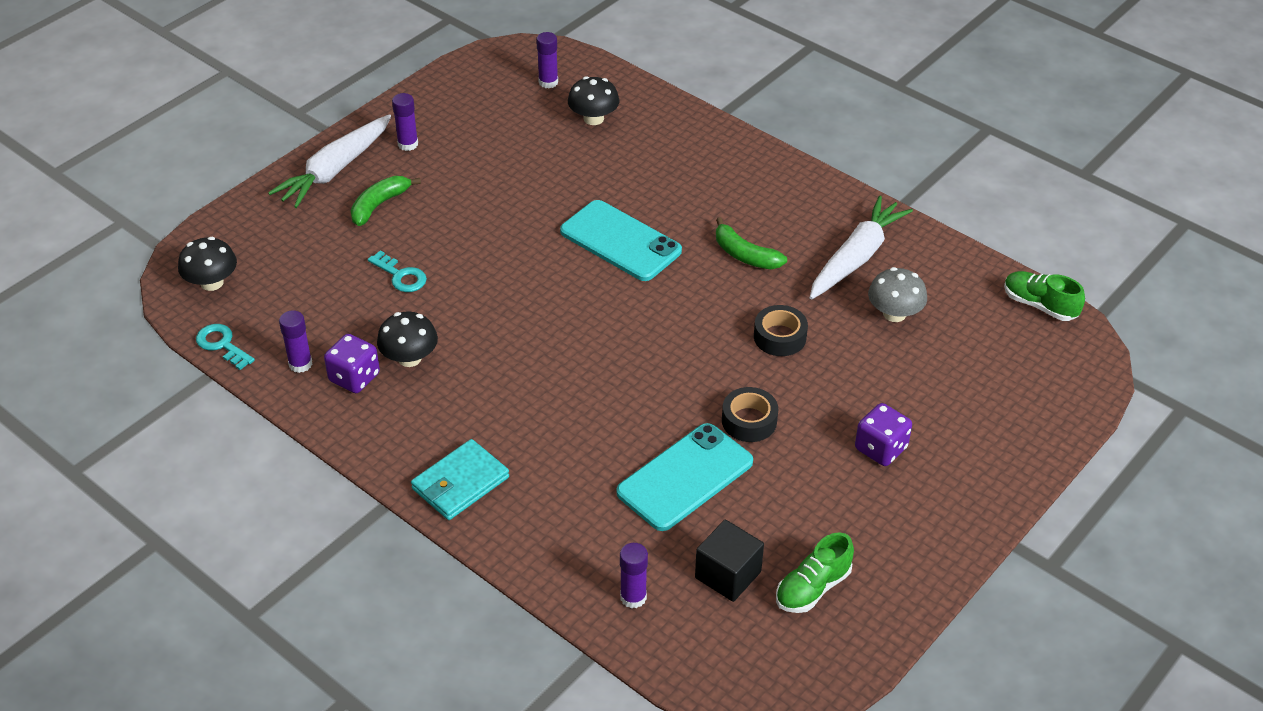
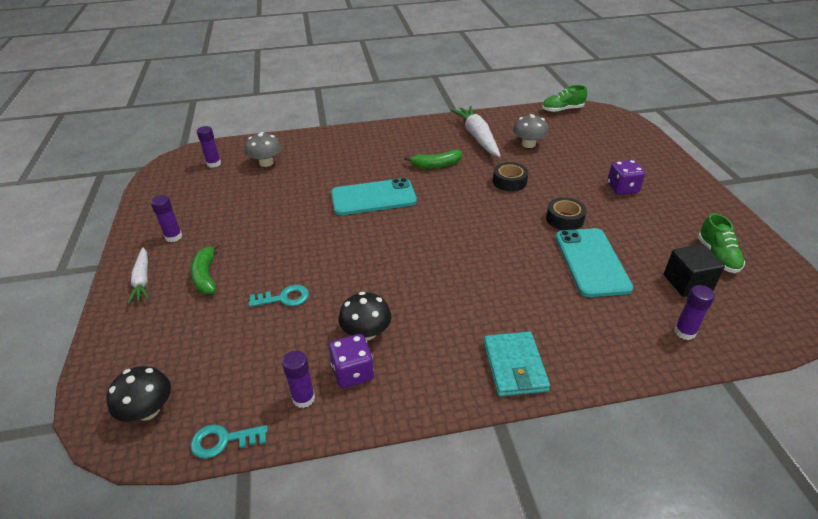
camera: 50 degrees left, 5 degrees down
(335, 170) = (142, 280): white carrot -> white carrot, size x0.60
(593, 118) = (266, 163): black mushroom -> grey mushroom

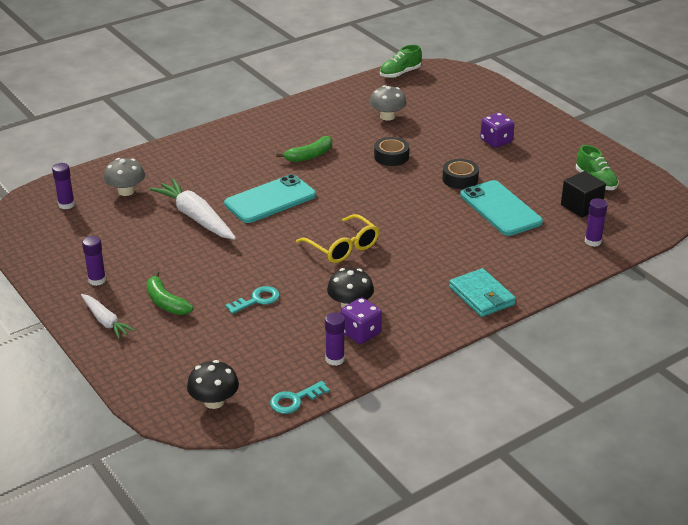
camera: 25 degrees left, 5 degrees down
(404, 262) = (342, 247): none -> yellow glasses
(477, 137) = (332, 119): white carrot -> white carrot (196, 217)

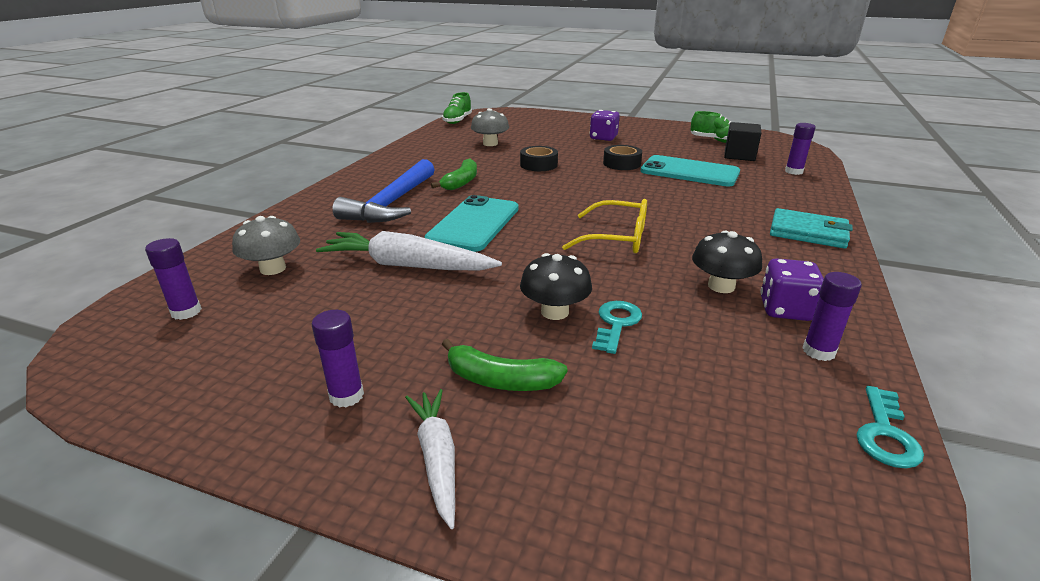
camera: 35 degrees left, 5 degrees down
(105, 321) = (437, 458): white carrot -> white carrot turned 120 degrees counterclockwise
(214, 401) = (804, 508): black mushroom -> black mushroom (555, 312)
(240, 161) = (392, 203): none -> blue hammer

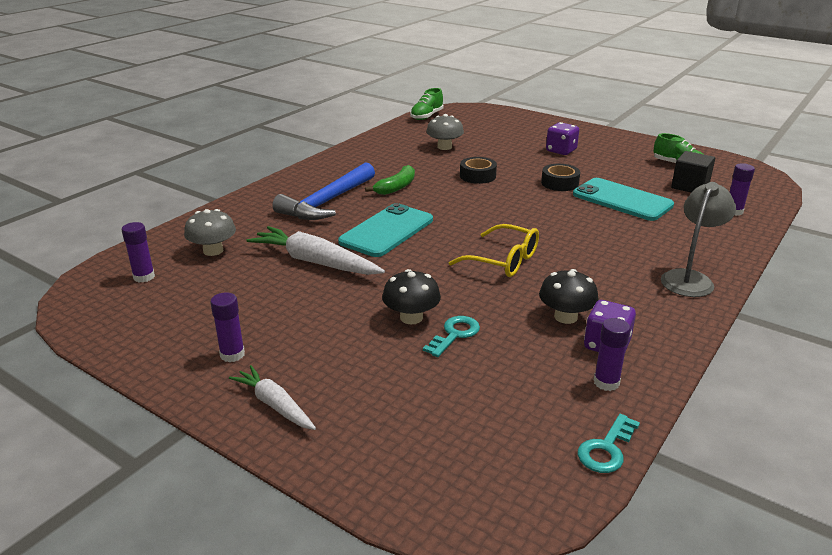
camera: 15 degrees right, 0 degrees up
(437, 458) = (275, 405): white carrot -> white carrot turned 45 degrees counterclockwise
(500, 380) = (342, 362): green banana -> none
(808, 232) = (690, 278): turquoise wallet -> grey lamp

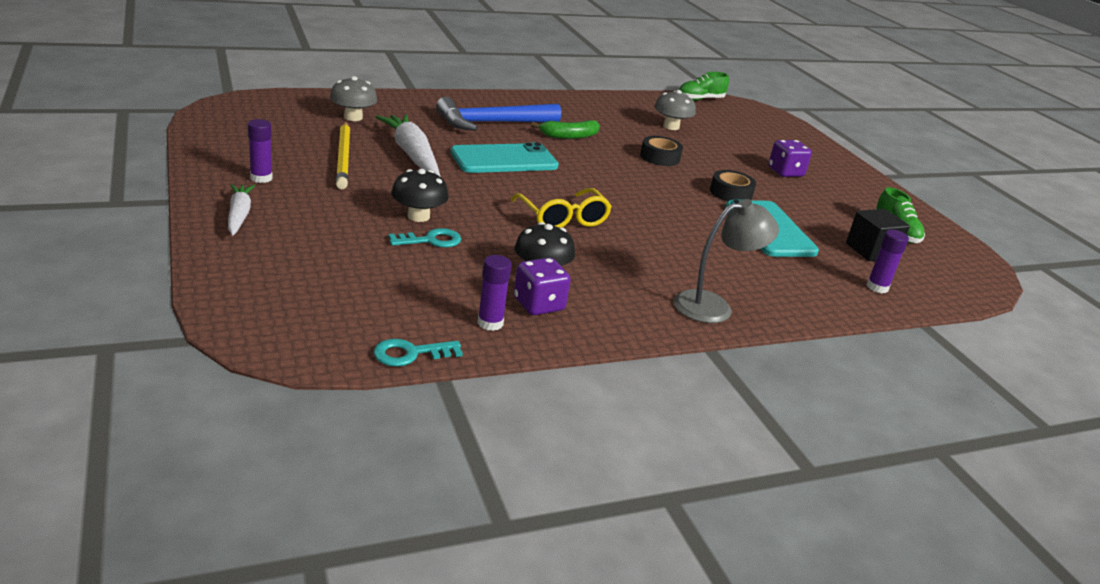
camera: 30 degrees right, 0 degrees up
(144, 277) = (282, 112): purple glue stick -> none
(267, 294) = (343, 157): none -> yellow pencil

